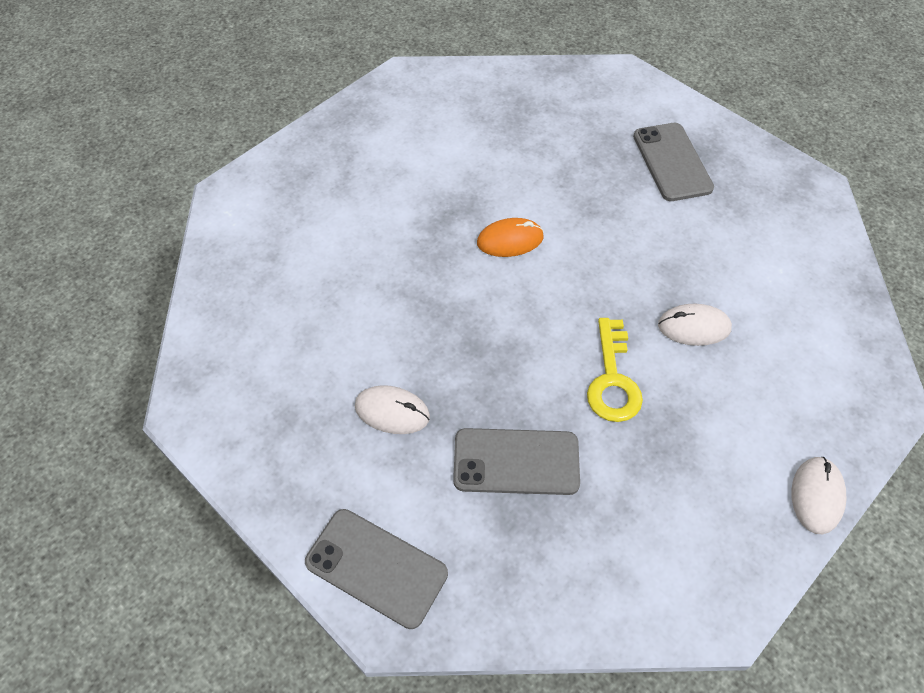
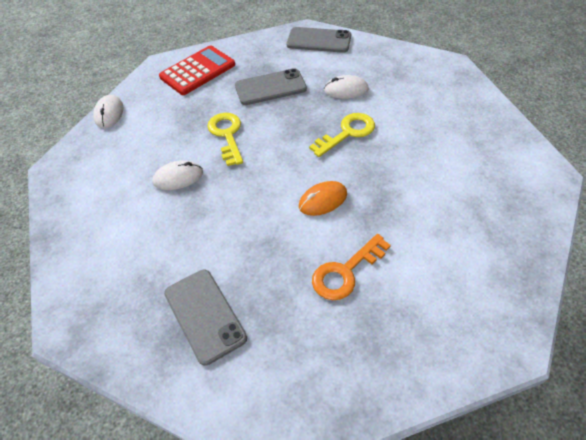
camera: 165 degrees right, 5 degrees down
(432, 326) = (347, 133): none -> yellow key
(518, 162) = (345, 272): none -> orange key
(645, 559) = (198, 71): none -> red calculator

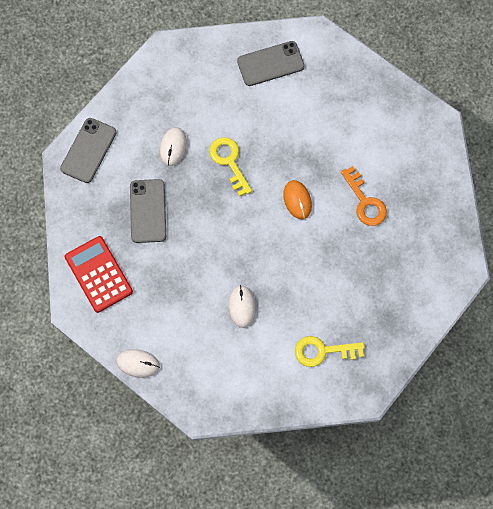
camera: 80 degrees left, 20 degrees up
(204, 315) = (377, 300): grey phone -> grey phone (270, 64)
(227, 135) = (202, 260): yellow key -> yellow key (323, 351)

